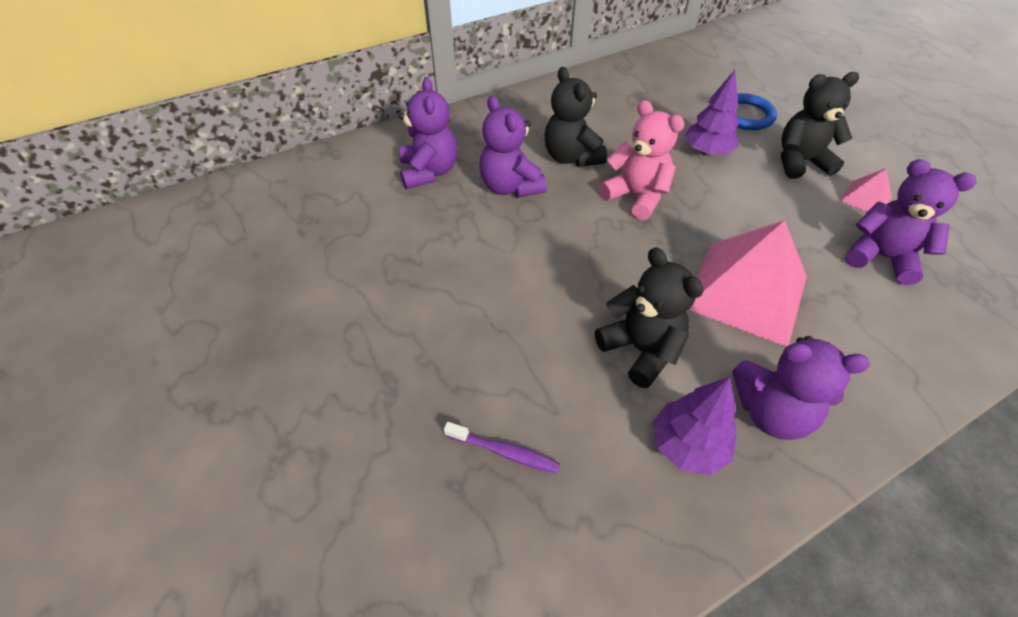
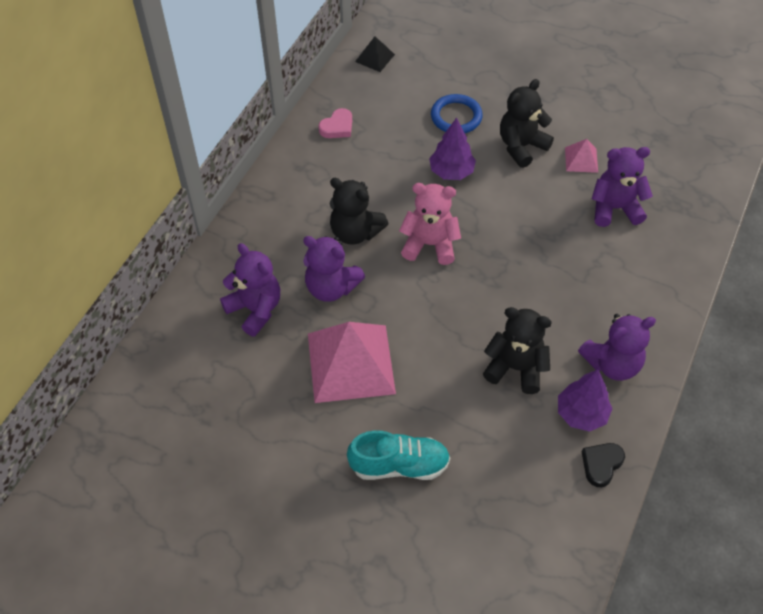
camera: 35 degrees left, 5 degrees up
(430, 371) = (399, 465): none -> turquoise shoe
(504, 452) = (485, 484): purple toothbrush -> none
(623, 82) = (337, 127): none -> pink heart
(671, 525) = (601, 464): none -> black heart
(698, 52) = (375, 58): none -> black pyramid
(746, 292) = (551, 285): pink pyramid -> pink pyramid (350, 363)

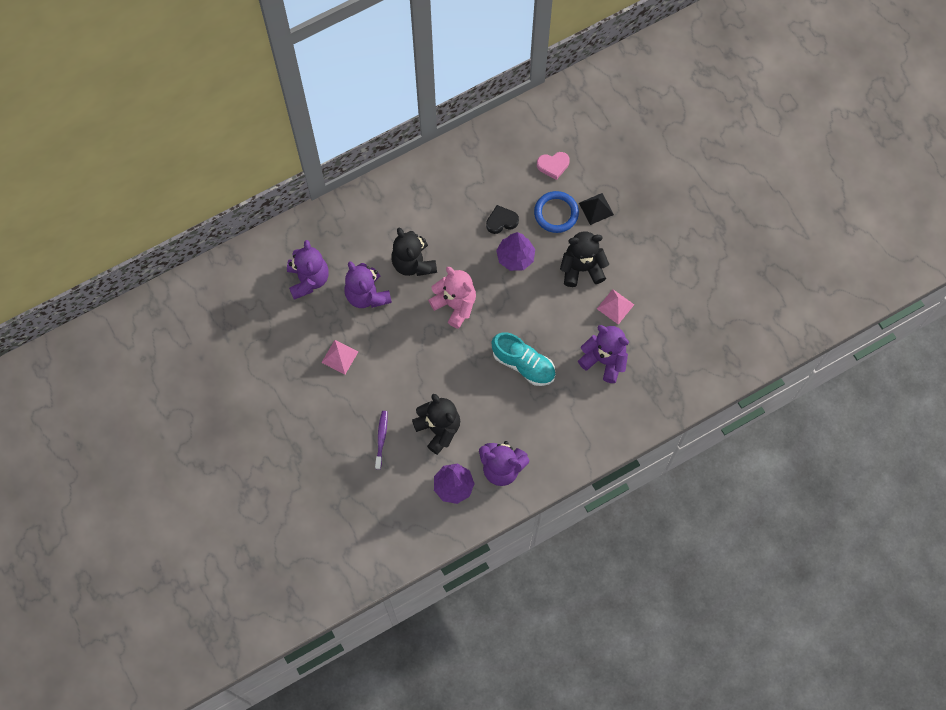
camera: 35 degrees right, 15 degrees up
(337, 127) = (465, 168): pink heart -> pink heart (553, 165)
(350, 363) = (339, 357): pink pyramid -> pink pyramid, size x0.45
(375, 58) = (538, 123): black pyramid -> black pyramid (596, 208)
(399, 465) = (318, 443): turquoise shoe -> turquoise shoe (523, 364)
(464, 416) = (381, 438): none -> purple toothbrush
(601, 464) = (437, 525): black heart -> black heart (501, 221)

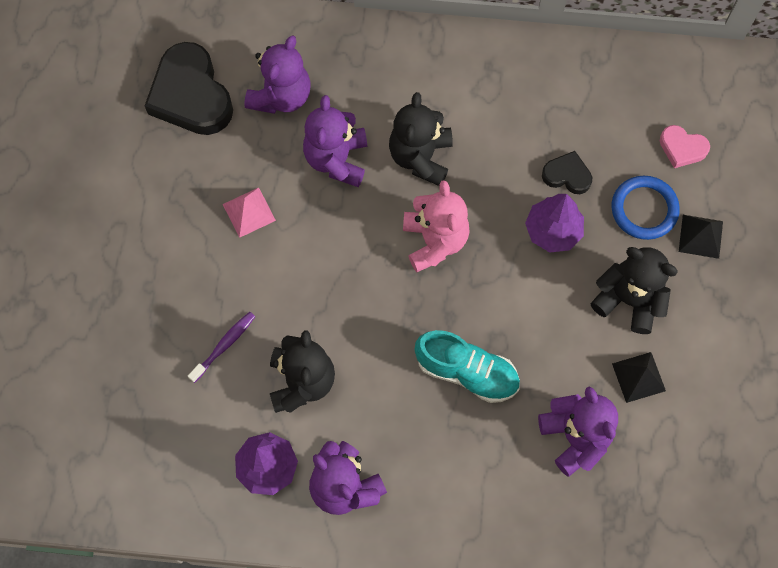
camera: 35 degrees right, 0 degrees up
(255, 312) = (191, 95): none -> black heart
(523, 364) = (467, 372): turquoise shoe -> turquoise shoe turned 45 degrees counterclockwise
(615, 306) = (638, 377): pink pyramid -> black pyramid

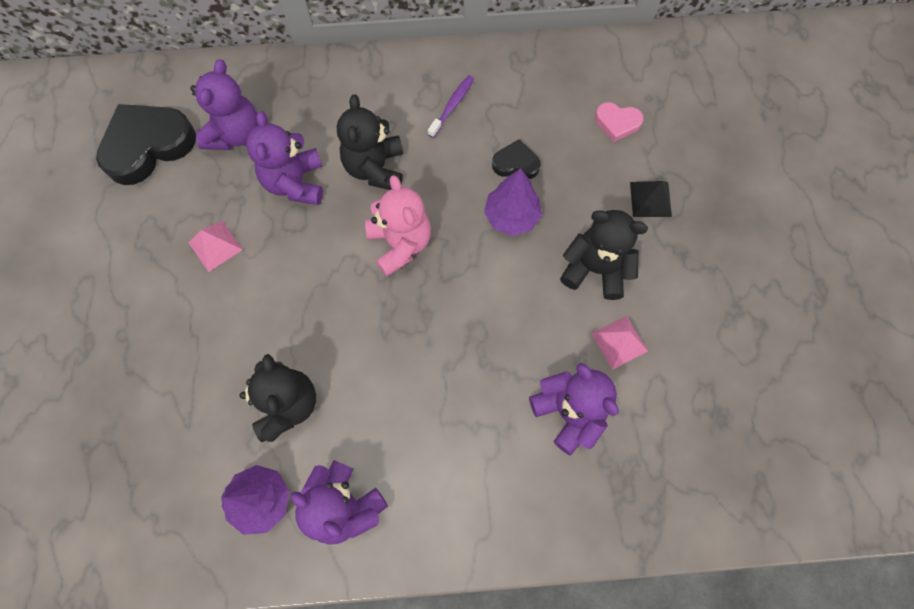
camera: 10 degrees left, 0 degrees up
(191, 95) = (148, 146): black heart -> black heart turned 90 degrees clockwise
(224, 345) = (204, 381): purple toothbrush -> purple toothbrush (452, 106)
(467, 372) = (451, 366): turquoise shoe -> none
(638, 377) = (619, 342): black pyramid -> pink pyramid
(644, 209) = (593, 183): blue ring -> none

